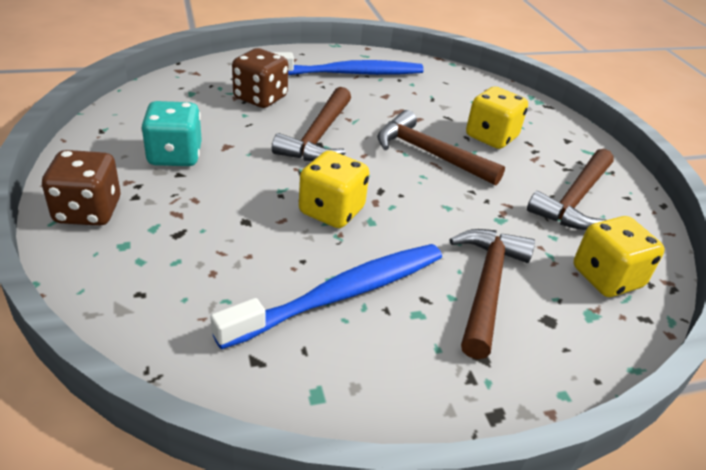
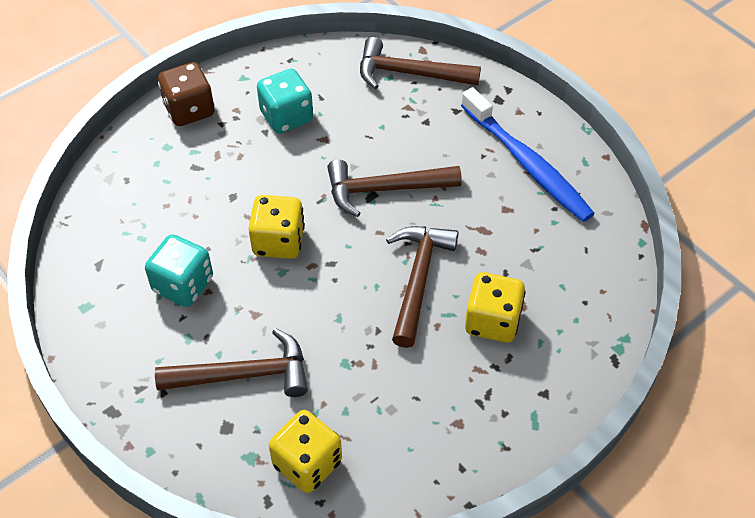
camera: 70 degrees right, 15 degrees up
(260, 98) = (419, 123): brown dice -> none
(341, 294) = (183, 285): blue toothbrush -> turquoise dice
(574, 199) = (422, 419): brown hammer -> brown hammer (409, 73)

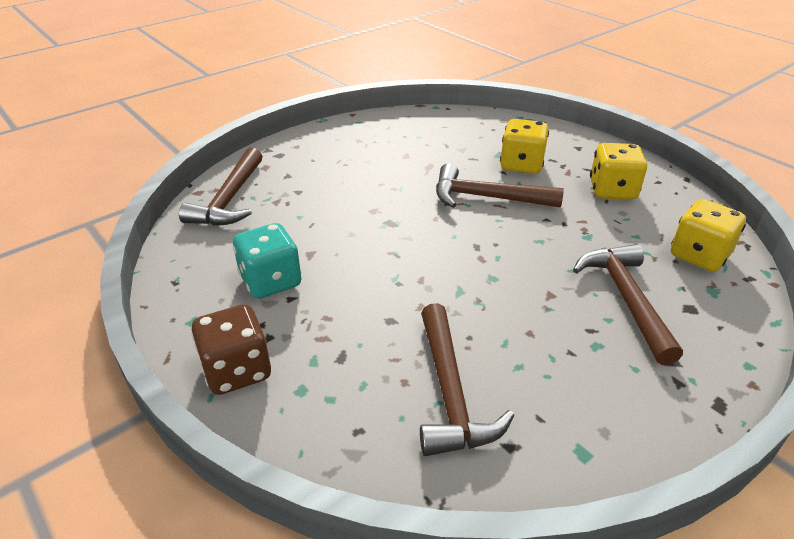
camera: 90 degrees left, 15 degrees down
(183, 285) = (526, 354): turquoise dice -> none
(278, 241) = (454, 281): yellow dice -> yellow dice (612, 190)
(385, 189) = (383, 214): brown hammer -> brown hammer (450, 393)
(527, 164) = (357, 144): blue toothbrush -> none

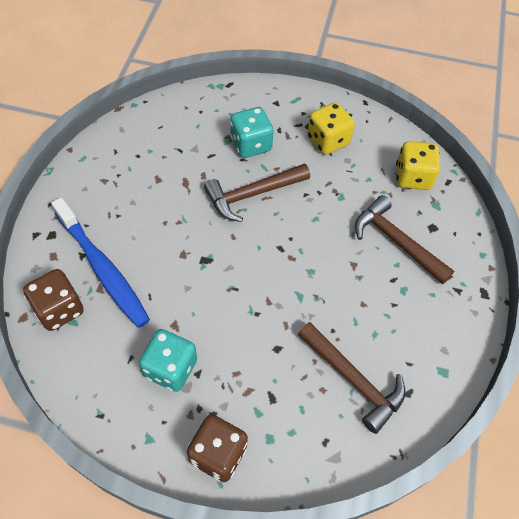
camera: 40 degrees left, 20 degrees up
(229, 199) = (59, 309): brown hammer -> brown dice
(294, 190) = (103, 268): none -> blue toothbrush
(521, 165) = (251, 144): yellow dice -> turquoise dice

